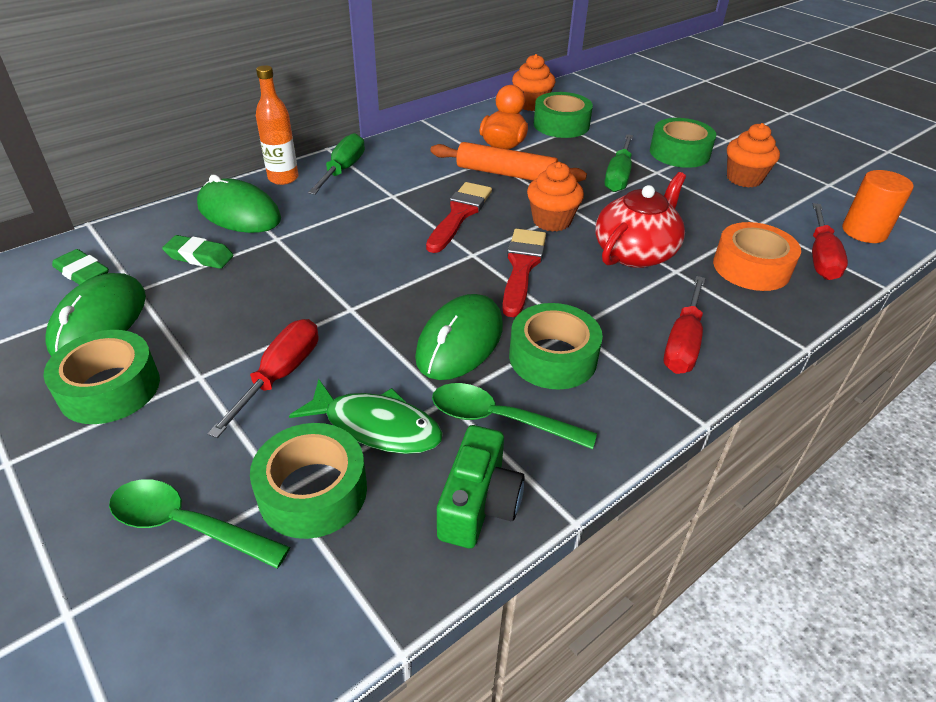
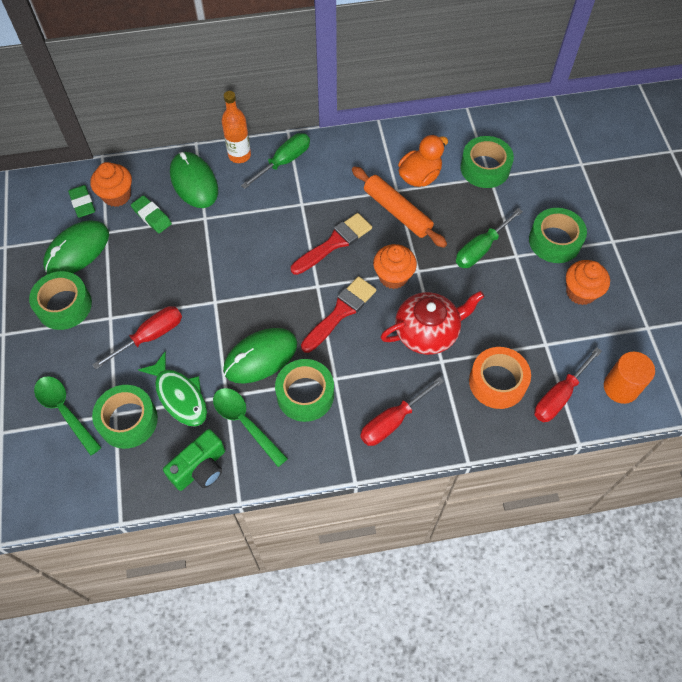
camera: 30 degrees right, 20 degrees up
(531, 105) = (480, 131): orange cupcake -> orange cupcake (117, 195)

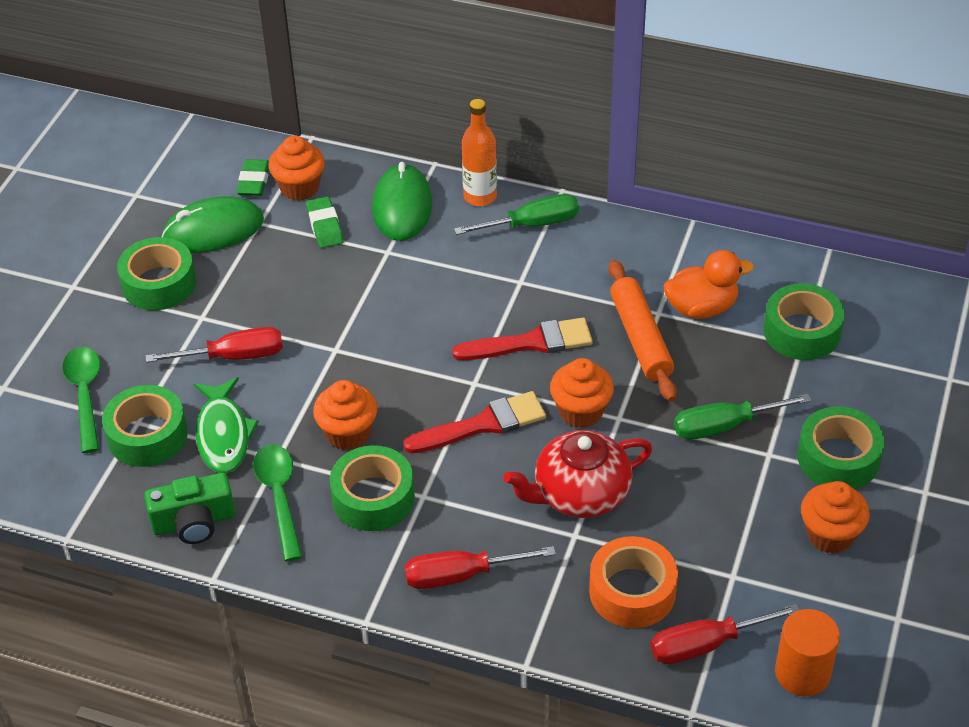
camera: 30 degrees right, 15 degrees down
(260, 357) = (348, 433): green mouse -> orange cupcake
(427, 332) = (580, 494): red teapot -> red teapot turned 150 degrees clockwise

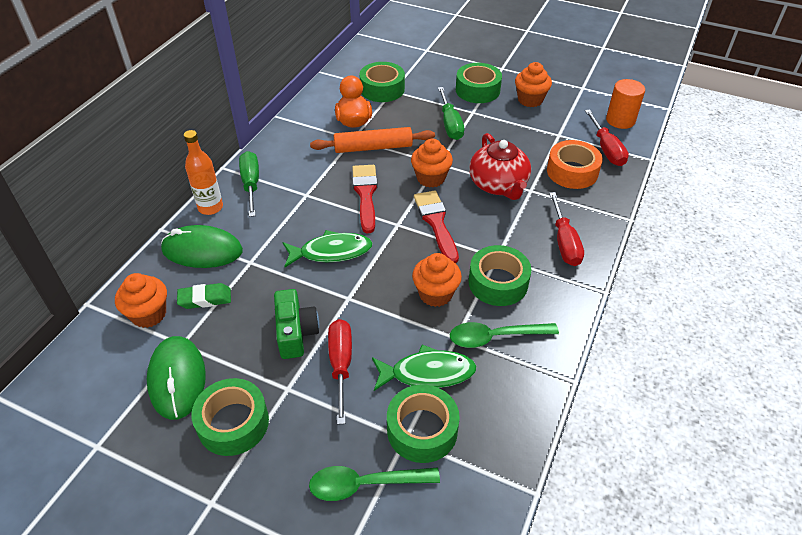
camera: 85 degrees left, 0 degrees up
(194, 522) = (519, 394): green camera -> green camera (295, 332)
(254, 181) = (125, 347): green eraser -> none
(412, 323) = (331, 252): none -> green fish

